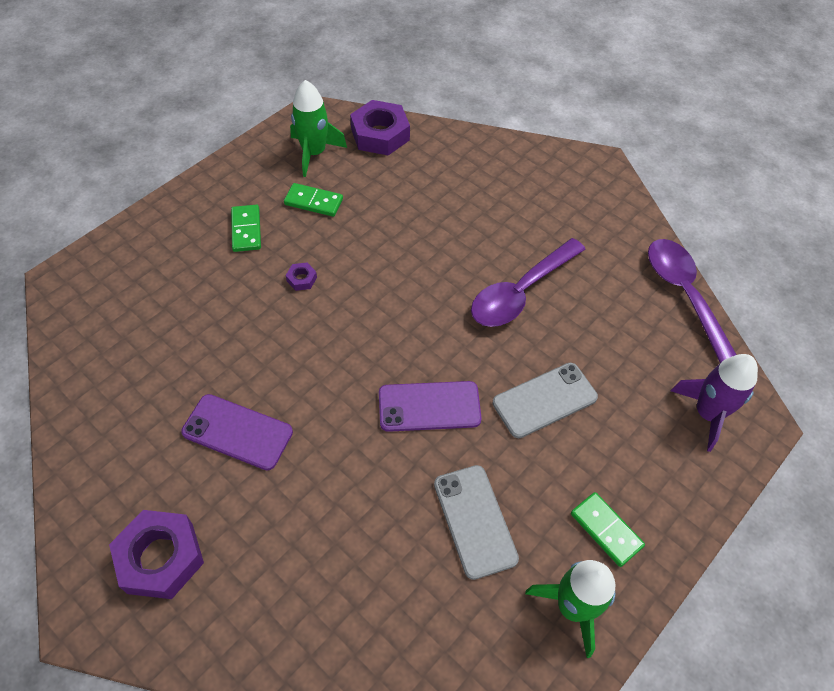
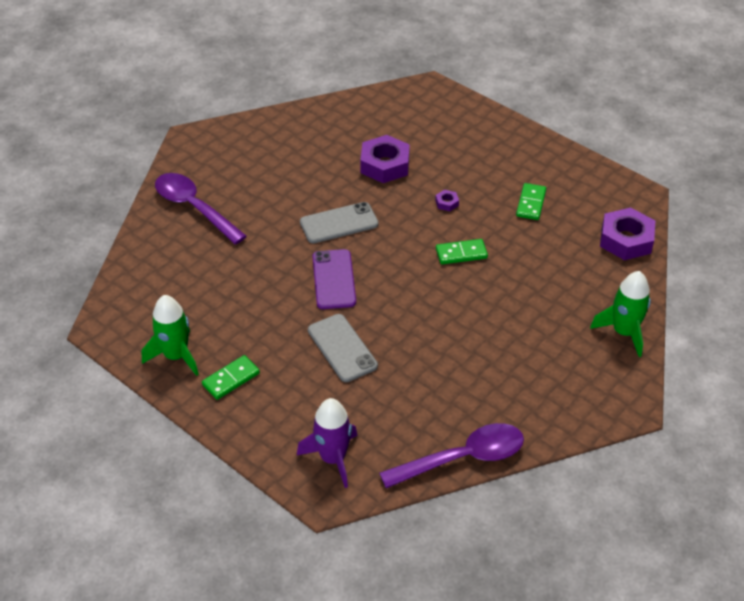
camera: 90 degrees right, 10 degrees down
(160, 558) = (224, 161): purple nut -> purple nut (385, 165)
(237, 432) = (310, 183): purple phone -> none
(246, 230) = (492, 168): green domino -> green domino (461, 253)
(314, 153) = (589, 199): green rocket -> green rocket (624, 332)
(475, 521) = (241, 305): grey phone -> grey phone (339, 223)
(521, 292) = (451, 336): purple spoon -> purple spoon (194, 208)

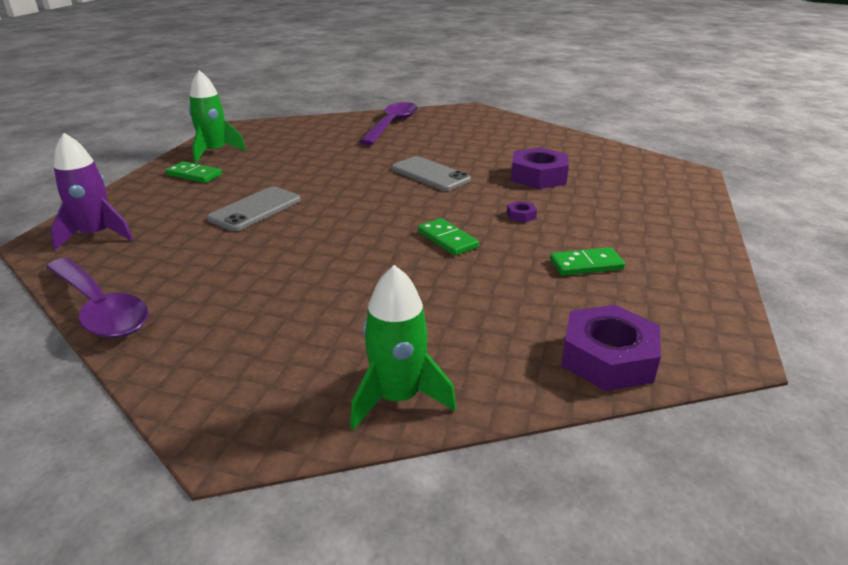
camera: 65 degrees right, 15 degrees down
(334, 279) = (350, 187): purple phone -> none

